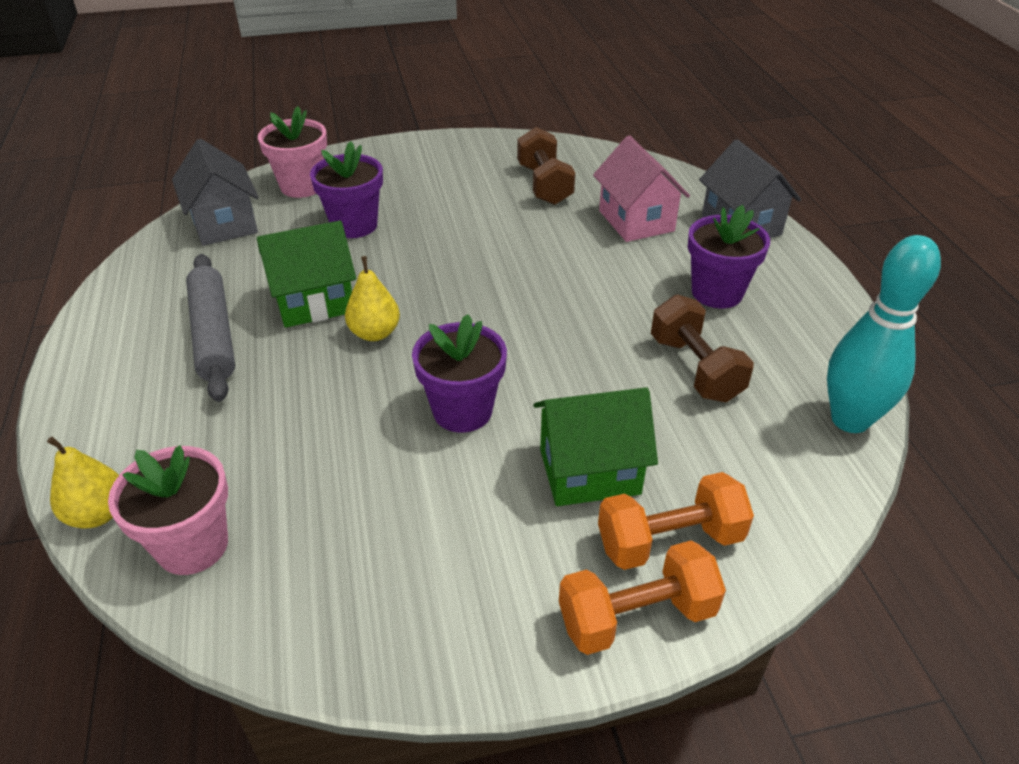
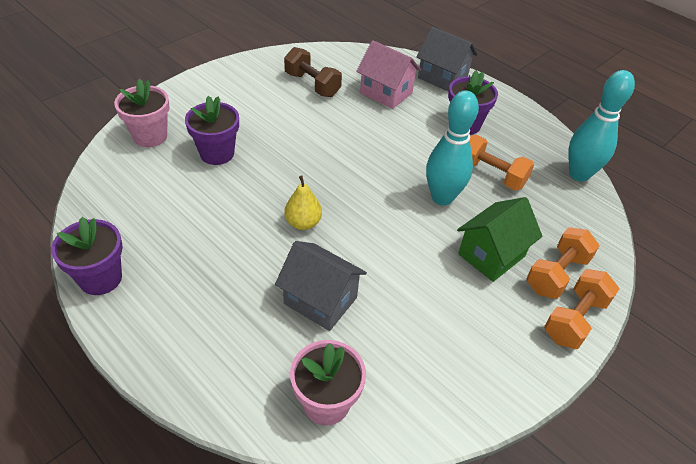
camera: 35 degrees left, 5 degrees up
(98, 514) = (247, 416): yellow pear -> none
(213, 334) = (198, 267): grey rolling pin -> none
(224, 224) = (120, 184): grey house -> grey house (320, 300)
(314, 302) = (244, 217): green house -> none
(462, 411) = (398, 250): purple flower pot -> purple flower pot (100, 278)
(589, 371) = (442, 197): none -> turquoise bowling pin
(695, 368) = (491, 174): brown dumbbell -> orange dumbbell

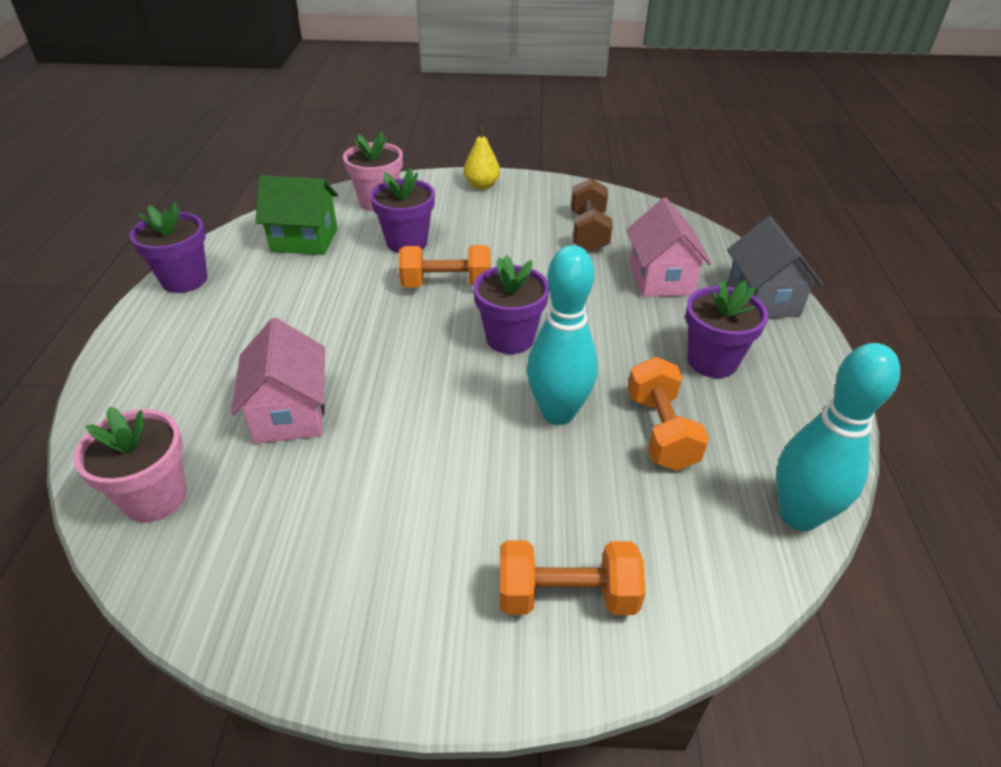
camera: 50 degrees right, 5 degrees down
(303, 223) = (383, 341): yellow pear -> yellow pear (482, 185)
(320, 300) = (290, 413): grey house -> pink house
(365, 174) = (510, 338): none -> purple flower pot
(491, 255) = (519, 509): green house -> green house (304, 240)
(574, 319) = (504, 663): orange dumbbell -> orange dumbbell (446, 284)

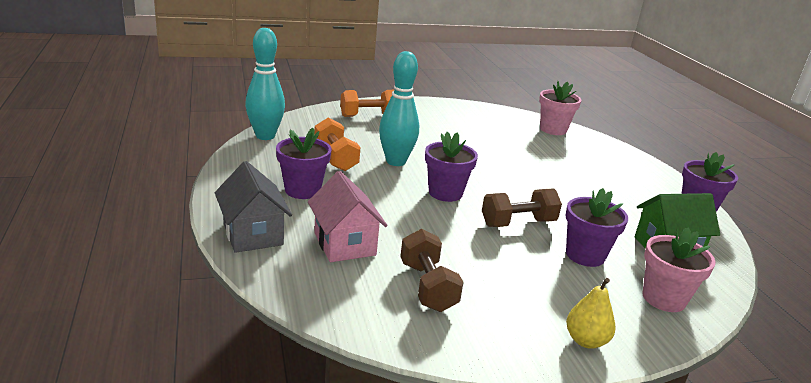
camera: 160 degrees right, 15 degrees down
(290, 413) = (534, 154): pink house -> none
(446, 284) = (518, 223): orange dumbbell -> brown dumbbell

